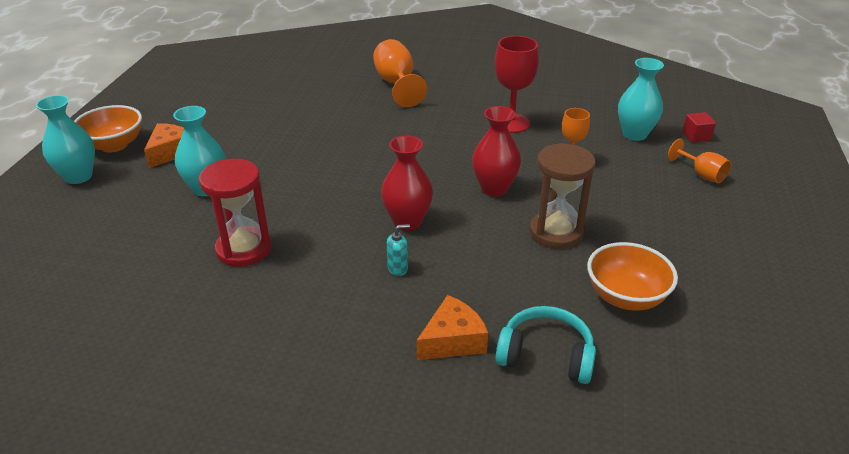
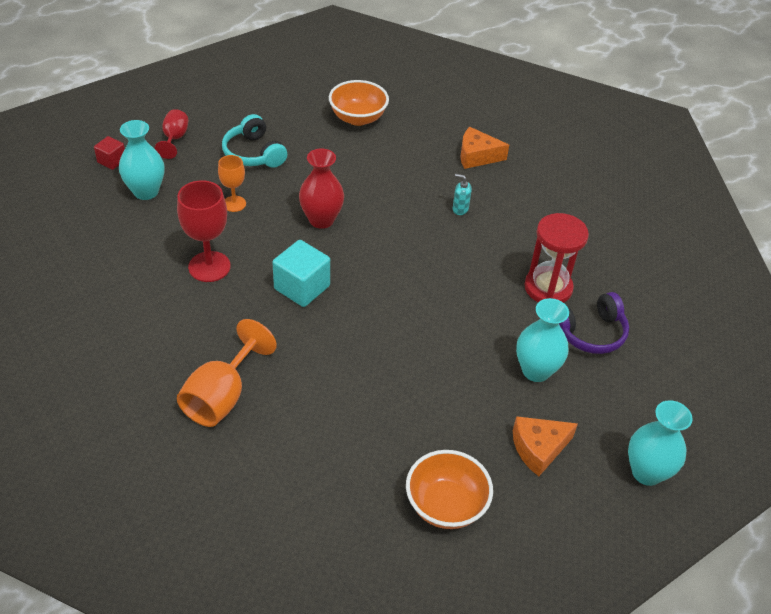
camera: 140 degrees left, 10 degrees up
(114, 145) = (591, 505): orange bowl -> orange bowl (446, 505)
(177, 236) = (589, 332): none -> purple headphones
(407, 221) = (414, 235): red vase -> none
(436, 145) = (302, 287): none -> turquoise cube
(545, 355) = (440, 123): turquoise headphones -> turquoise headphones (254, 153)
(556, 232) = (333, 168): brown hourglass -> none
(701, 174) = (174, 139): orange goblet -> red goblet

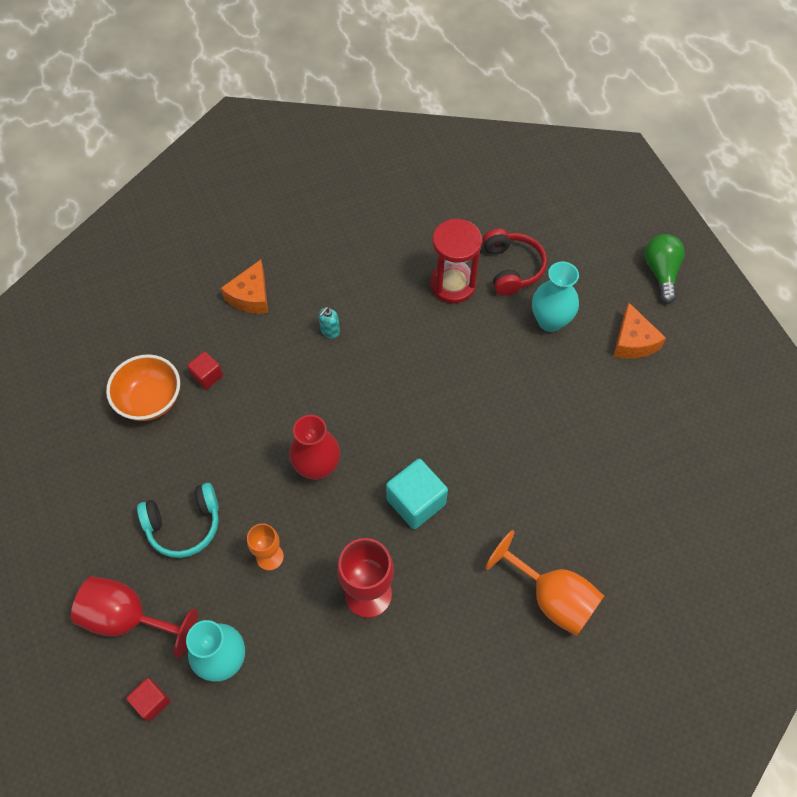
camera: 75 degrees left, 15 degrees up
(174, 139) = (128, 618): red goblet -> red goblet, size x1.68
(389, 144) = (207, 376): none -> red cube
(446, 505) = (685, 424): orange bowl -> none
(589, 332) = (511, 268): purple headphones -> red headphones
(646, 472) = (661, 273): turquoise vase -> green light bulb

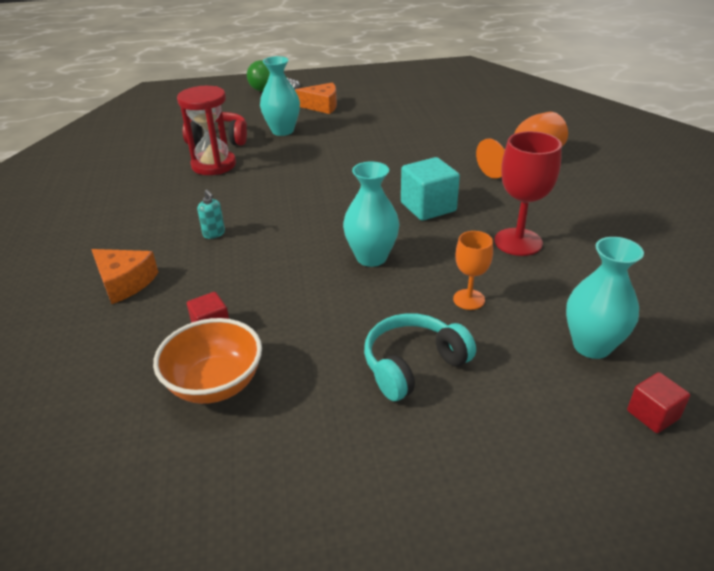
camera: 75 degrees left, 25 degrees down
(128, 618) = (538, 431): red goblet -> none
(184, 525) = (413, 365): turquoise headphones -> turquoise headphones turned 120 degrees counterclockwise
(317, 467) = (371, 257): red vase -> turquoise vase

